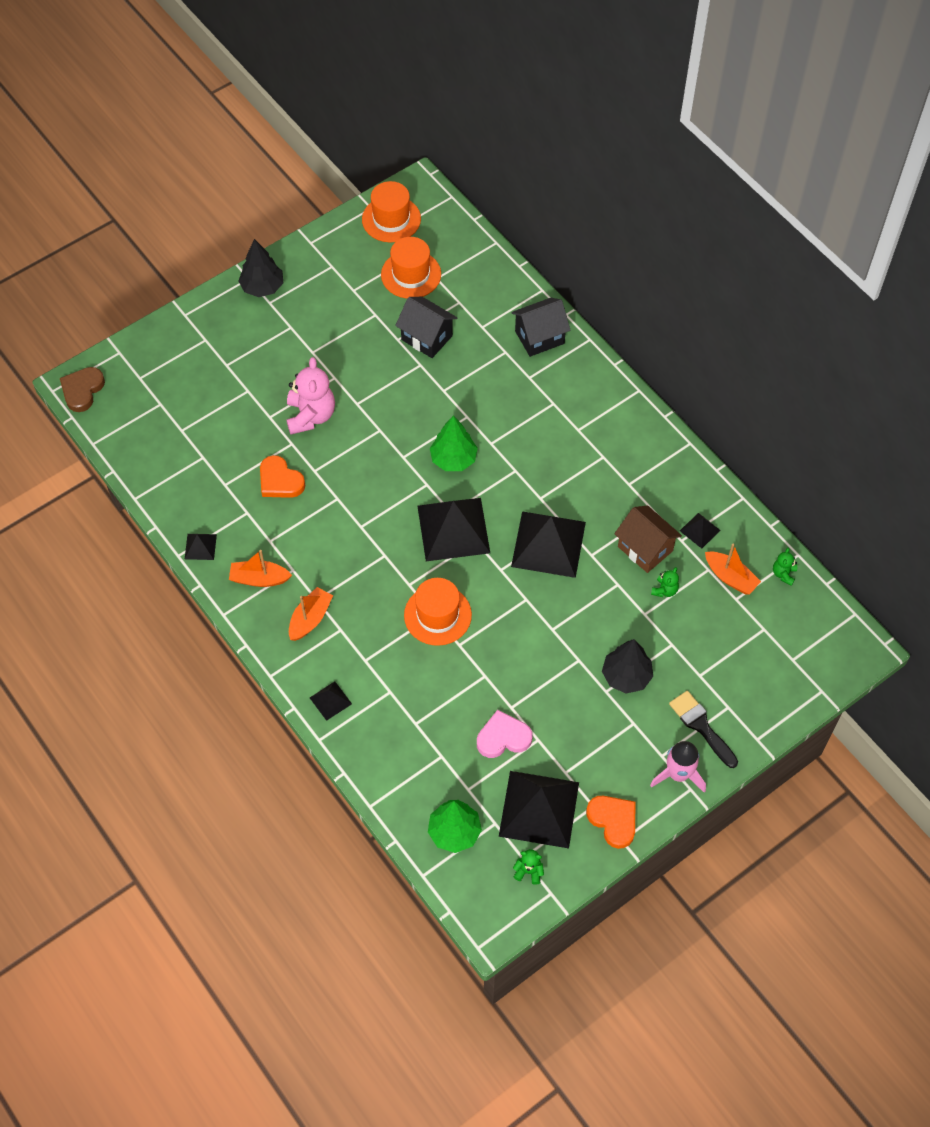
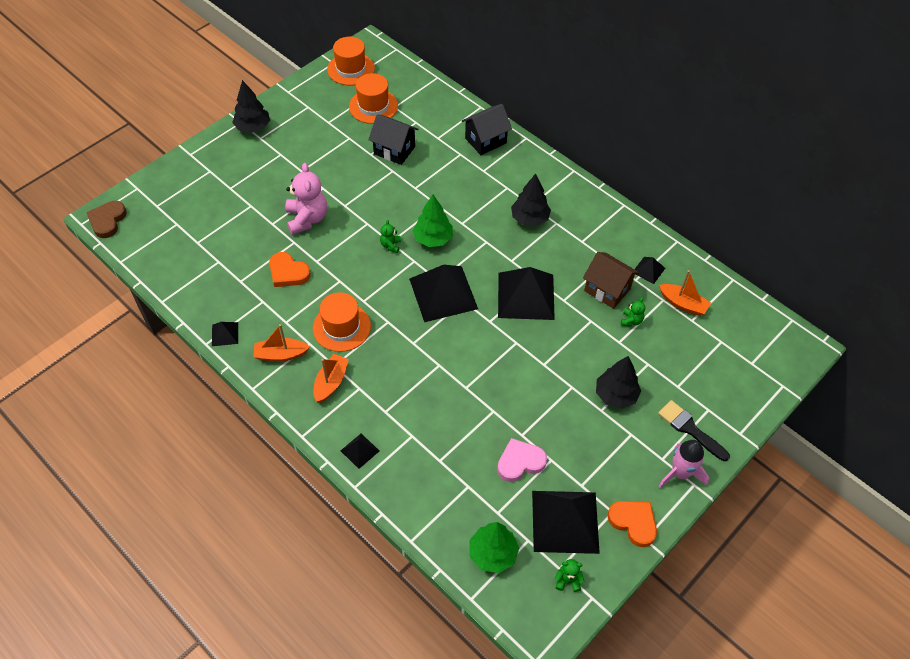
camera: 10 degrees left, 5 degrees down
(437, 615) = (442, 365): orange hat -> orange hat (341, 327)
(572, 447) = (529, 219): none -> black tree
(783, 574) = (725, 296): green teddy bear -> green teddy bear (390, 245)

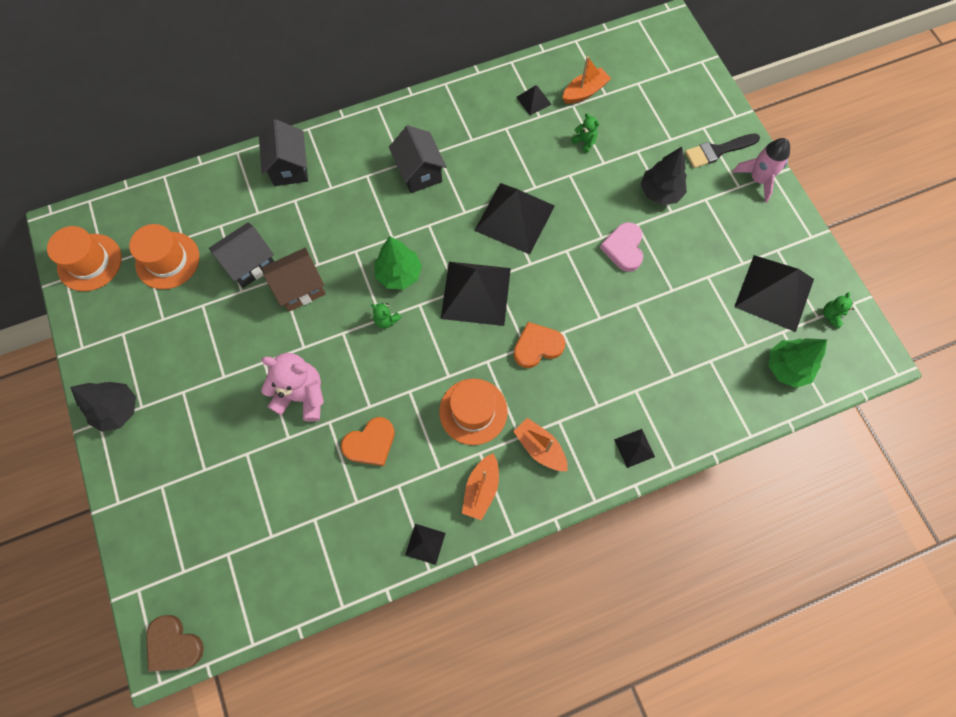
camera: 65 degrees left, 15 degrees up
(520, 462) = (701, 304): pink heart -> pink heart (623, 248)
(529, 219) = (419, 172): black tree -> black house
(607, 290) = (540, 145): brown house -> brown house (300, 288)
(633, 522) = (793, 238): orange heart -> orange heart (537, 346)

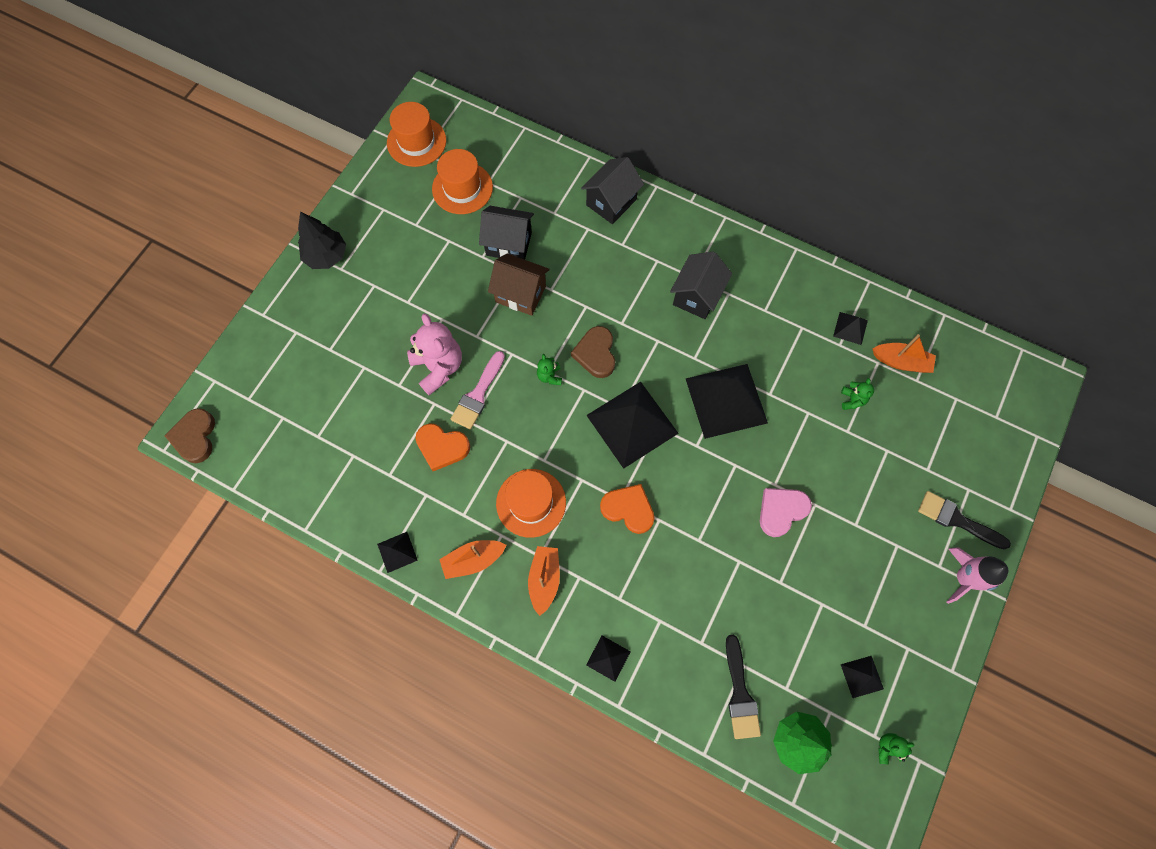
camera: 50 degrees right, 0 degrees up
(352, 383) = (478, 394): none -> pink brush
(399, 274) = (596, 354): green tree -> brown heart
(660, 192) = (865, 501): black tree -> none
(727, 378) = (740, 693): none -> black brush
(774, 292) = (862, 676): black pyramid -> black pyramid, size x0.45

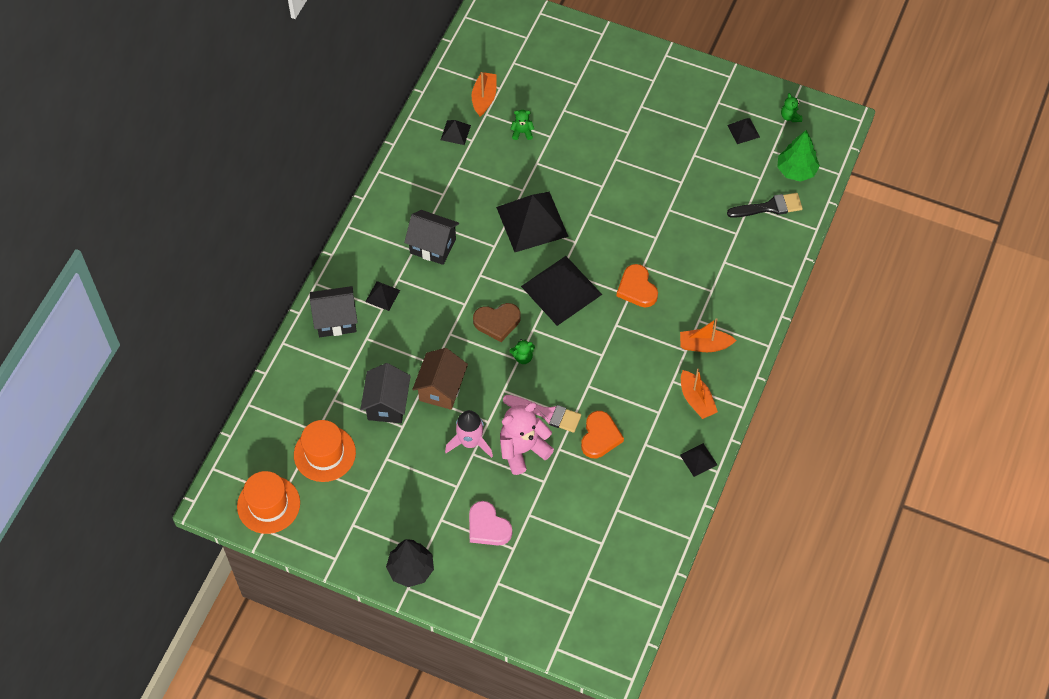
camera: 95 degrees left, 10 degrees down
(195, 437) = (615, 653): brown heart -> none
(531, 503) = (641, 361): orange hat -> none
(608, 658) = (759, 295): black pyramid -> black pyramid (382, 295)
(611, 202) = (336, 320): black house -> black house turned 45 degrees counterclockwise
(628, 509) = (637, 288): orange heart -> orange heart turned 45 degrees counterclockwise
(781, 511) = (624, 181): pink heart -> pink heart (488, 527)
(957, 520) = (615, 67): black brush -> none
(964, 578) = (660, 66): pink rocket -> pink rocket (470, 442)

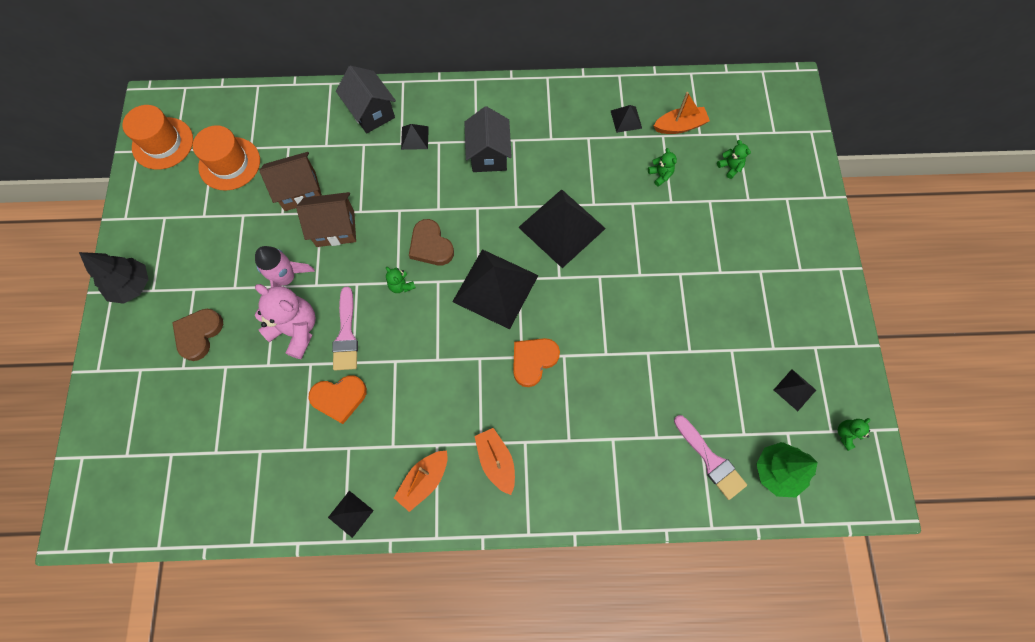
camera: 65 degrees right, 10 degrees up
(387, 404) = (300, 191): black house -> brown house
(488, 527) = (199, 334): pink heart -> brown heart
(541, 82) = (730, 167): none -> green teddy bear
(769, 207) = (711, 460): black brush -> pink brush

